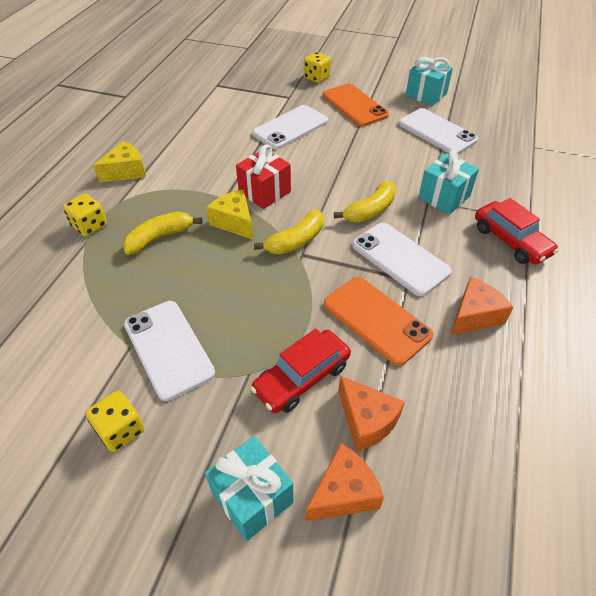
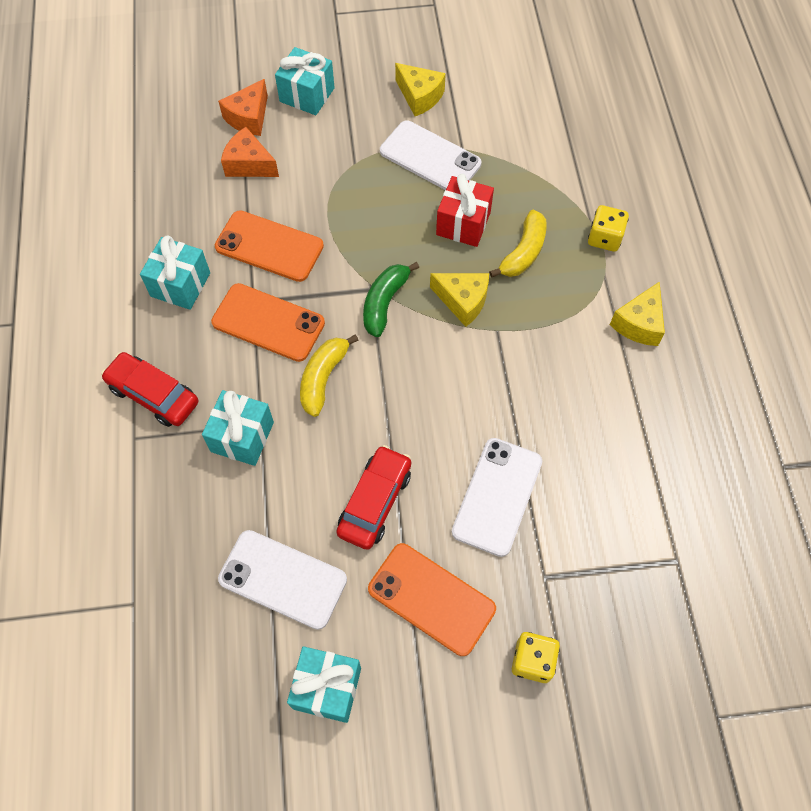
camera: 155 degrees right, 15 degrees up
(121, 430) = (420, 96): yellow dice -> yellow cheese
(264, 192) = (457, 357): red gift -> red gift (463, 223)
(296, 241) = (384, 302): yellow banana -> green banana
(302, 378) = (311, 175): red car -> red car (375, 502)
(400, 258) = (268, 323): white phone -> orange phone
(474, 315) = (180, 284): orange cheese -> turquoise gift

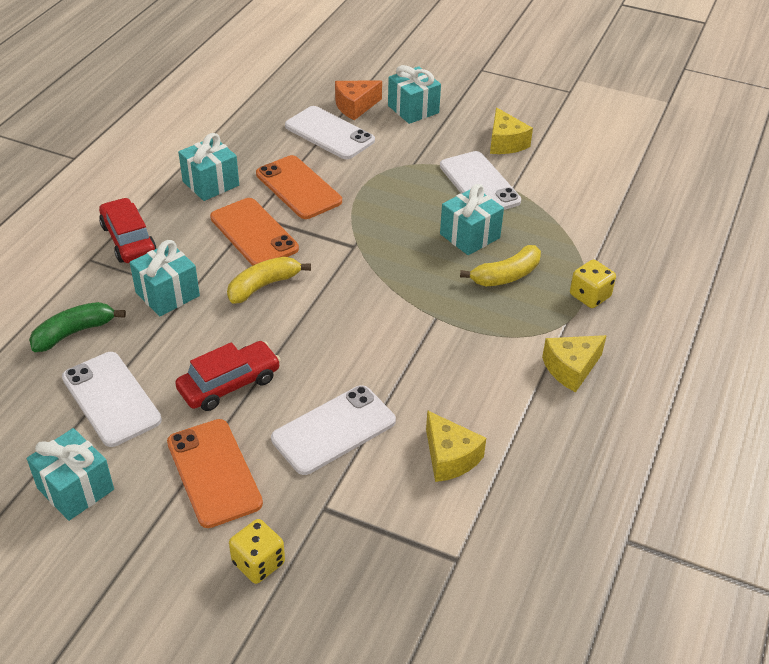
camera: 30 degrees right, 20 degrees down
(249, 164) = (329, 133): orange cheese -> white phone
(384, 302) = (357, 259): green banana -> green banana (74, 332)
(463, 223) = (469, 236): red gift -> turquoise gift
(463, 301) = (423, 286): yellow cheese -> yellow cheese (449, 457)

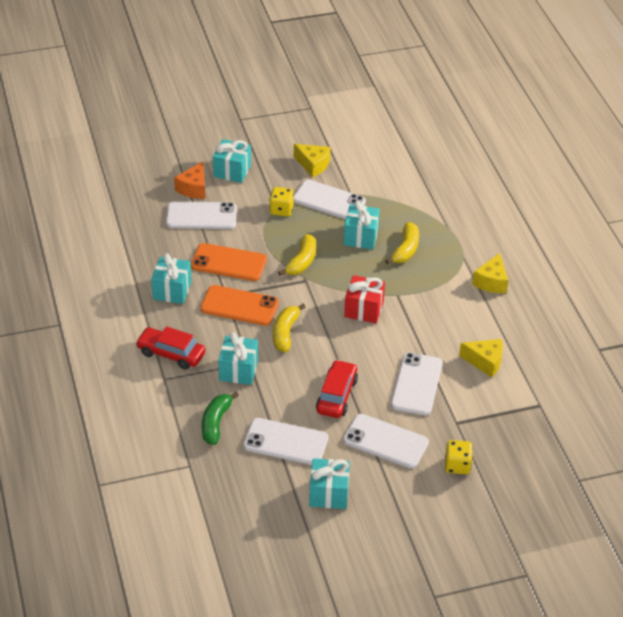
camera: 40 degrees left, 0 degrees up
(214, 472) = (385, 441): orange phone -> white phone
(374, 226) = (302, 261): none -> yellow banana
(378, 311) = (364, 309): none -> red gift
(590, 296) = (459, 236): yellow dice -> yellow dice (281, 210)

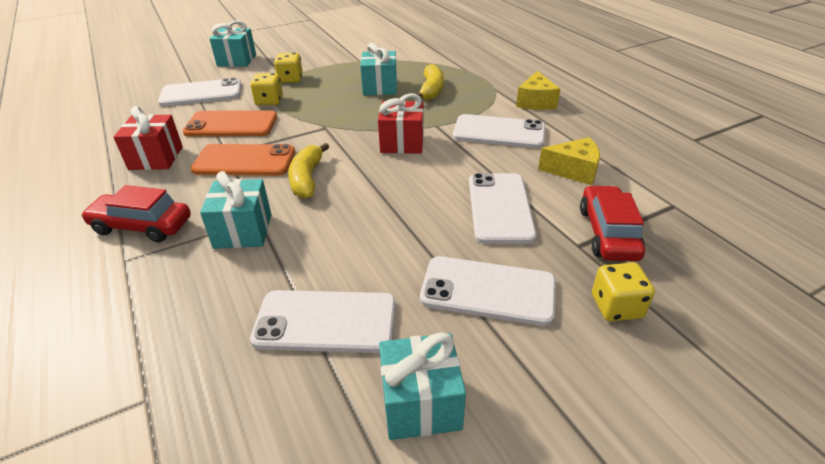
camera: 10 degrees left, 5 degrees down
(172, 290) = (156, 158): turquoise gift -> red gift
(193, 188) = (194, 75): orange cheese -> none
(216, 423) = (204, 312): green banana -> none
(261, 238) = (269, 101): none -> yellow dice
(302, 261) = (318, 113): yellow banana -> none
(313, 165) = (319, 48): yellow cheese -> none
(329, 201) = (339, 67): white phone -> white phone (499, 132)
(336, 395) = (393, 239): red car -> red car (608, 233)

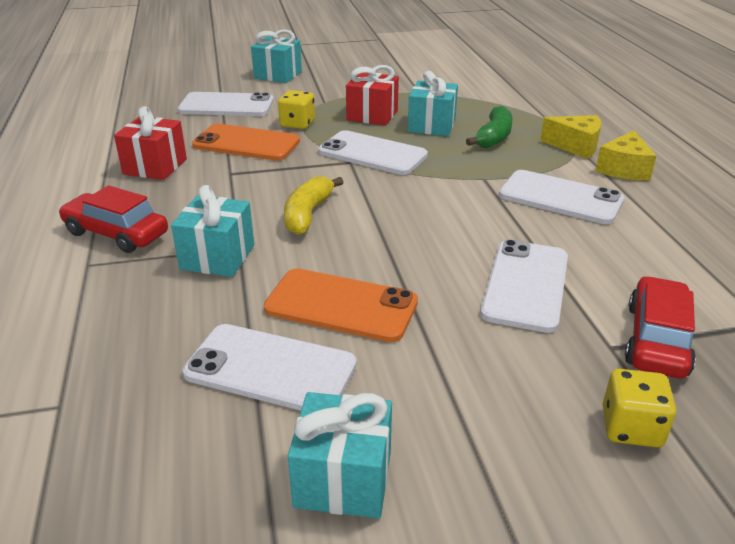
camera: 15 degrees right, 5 degrees down
(244, 161) = (246, 184): orange phone -> orange phone (341, 306)
(290, 79) = (330, 103): yellow dice -> none
(402, 143) = (433, 192): red gift -> red gift (372, 115)
(431, 90) = (493, 137): yellow banana -> green banana
(488, 290) = (472, 375): white phone -> white phone (372, 154)
(573, 171) = (641, 258): yellow cheese -> yellow cheese (576, 146)

